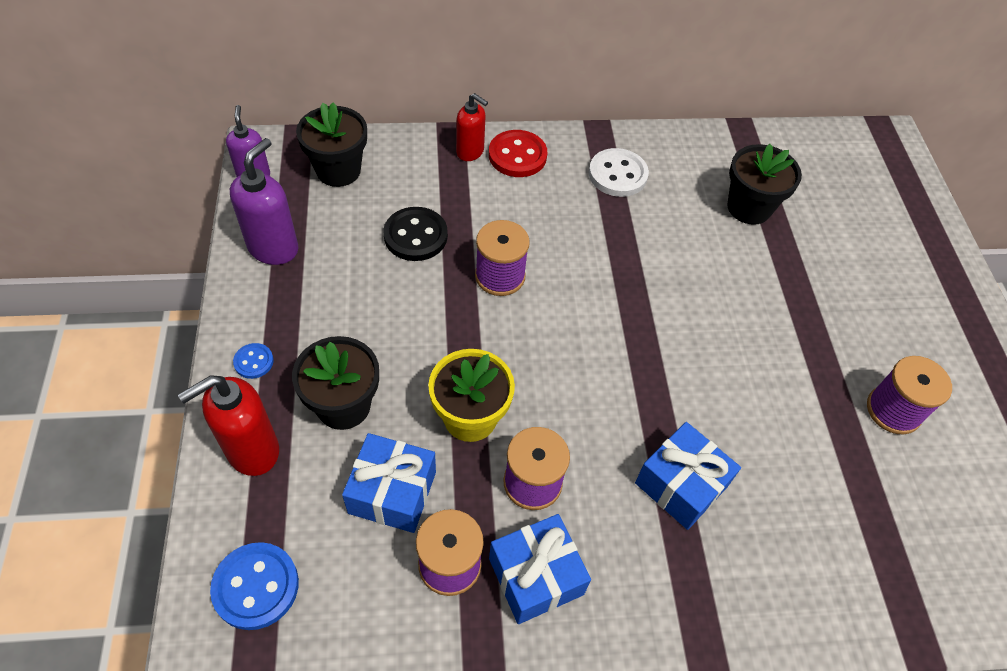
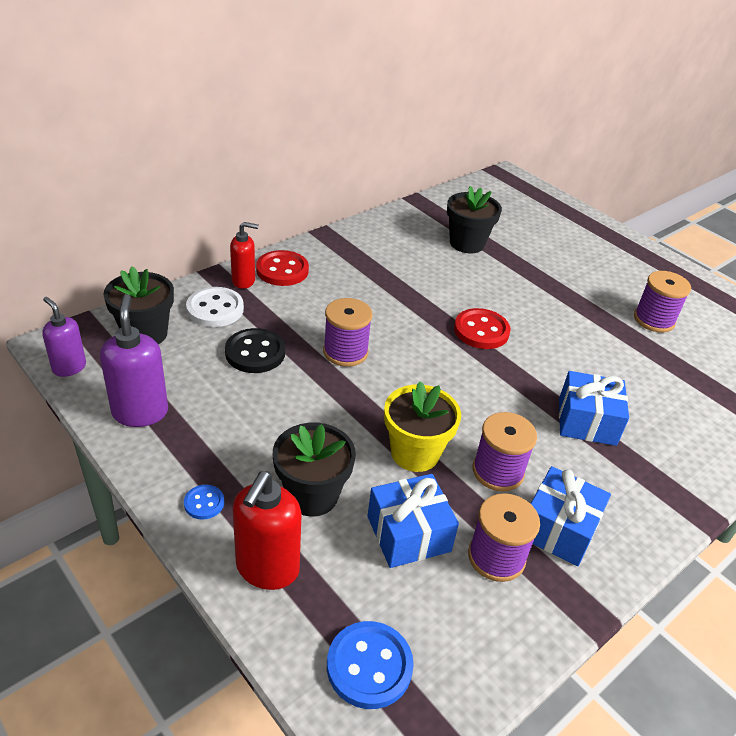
camera: 35 degrees left, 15 degrees down
(617, 174) = (365, 256): white button -> white button (215, 309)
(663, 321) = (481, 331): none -> red button

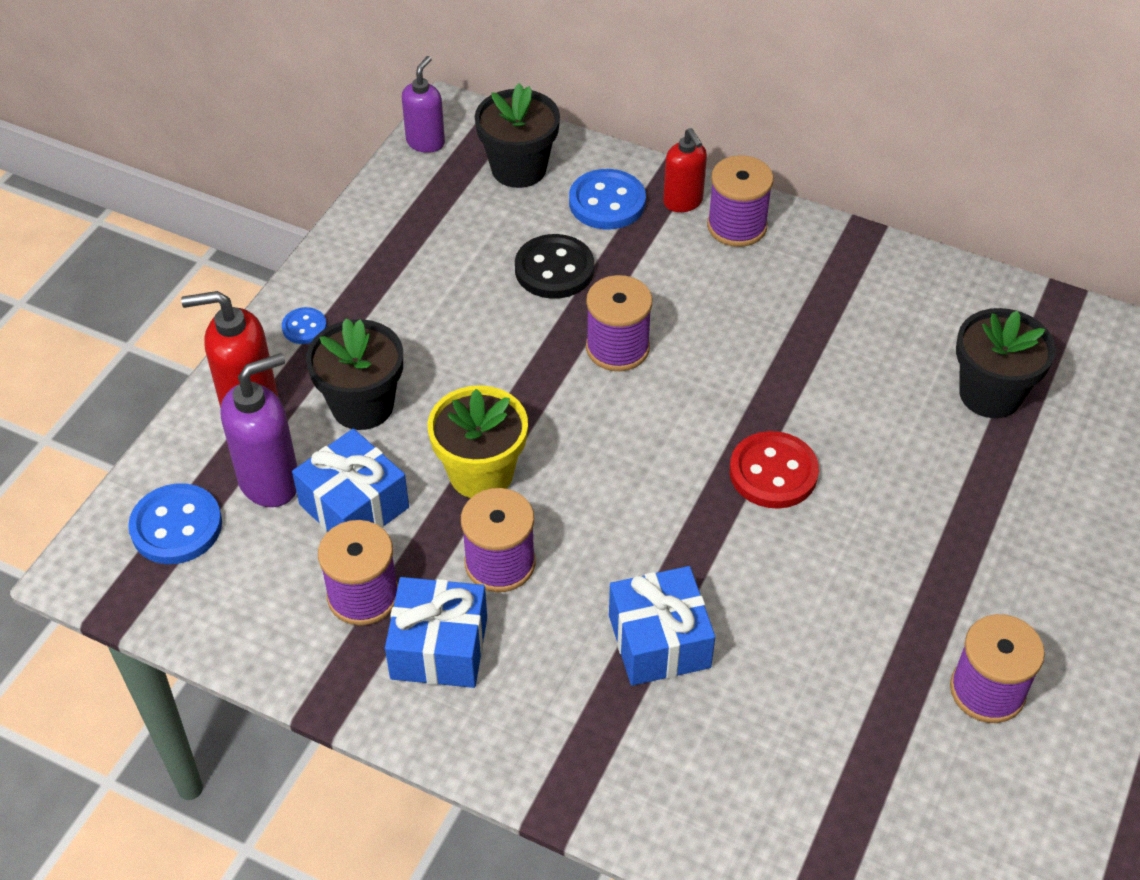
camera: 70 degrees right, 10 degrees up
(140, 412) = (397, 224): purple soap dispenser -> purple soap dispenser (270, 481)
(215, 309) = (607, 202): white button -> blue button
(282, 270) = (737, 226): red button -> purple spool

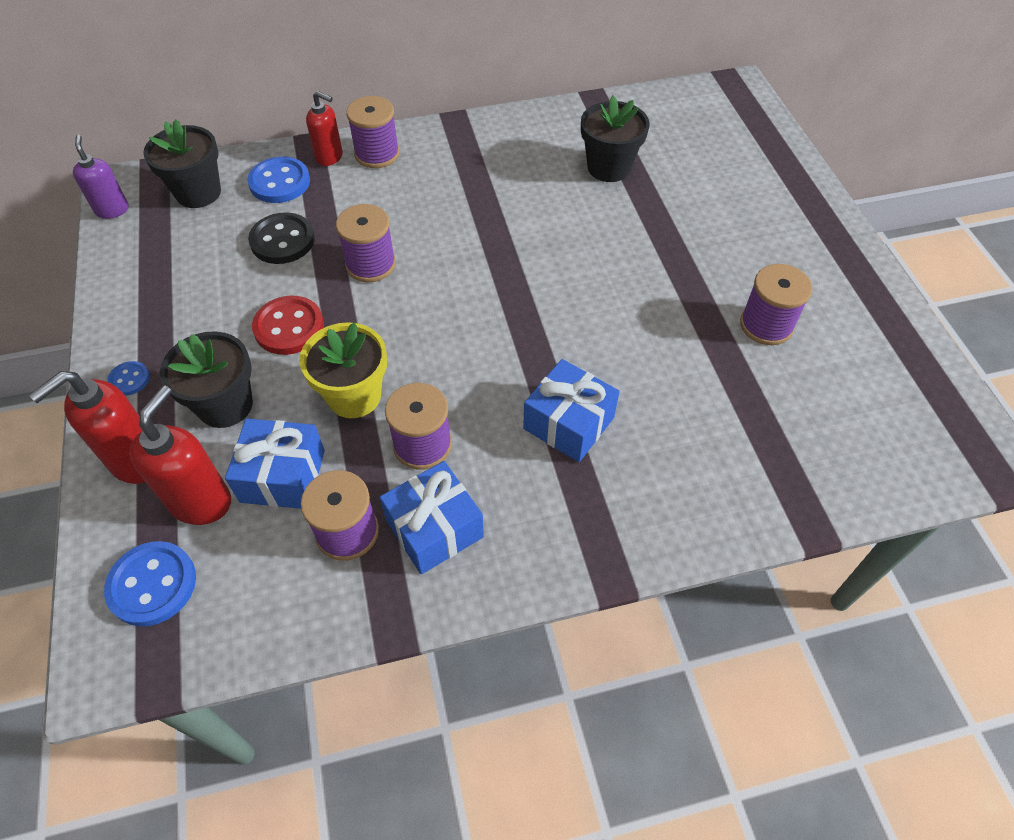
camera: 40 degrees left, 5 degrees up
(270, 481) = (201, 501): purple soap dispenser -> red soap dispenser
(773, 472) = (536, 280): red button -> red button (289, 327)

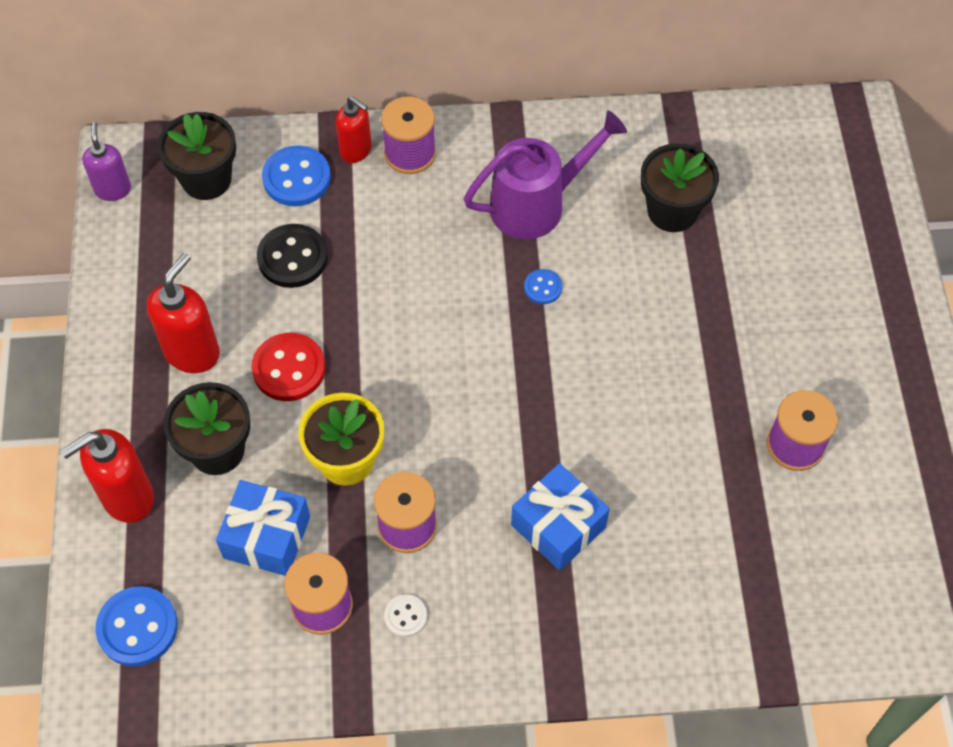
camera: 10 degrees right, 5 degrees up
(129, 379) = (124, 405): blue button -> blue button (543, 287)
(201, 501) = (187, 551): red soap dispenser -> red soap dispenser (192, 352)
(370, 264) = (383, 303): purple spool -> none
(434, 528) = (405, 616): blue gift -> white button
(493, 176) = (537, 204): none -> purple watering can

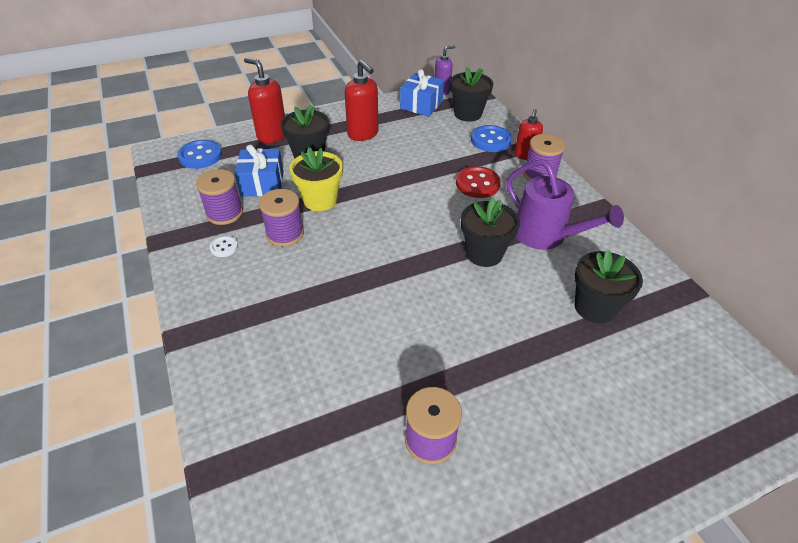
camera: 70 degrees right, 15 degrees down
(192, 352) = (363, 134): red soap dispenser -> red soap dispenser turned 45 degrees clockwise
(289, 369) = (369, 166): red button -> red button (477, 184)
(292, 258) = (439, 151): black button -> none
(543, 287) = (484, 253): blue button -> black flower pot
(558, 526) = (306, 303): blue gift -> blue gift (421, 105)

